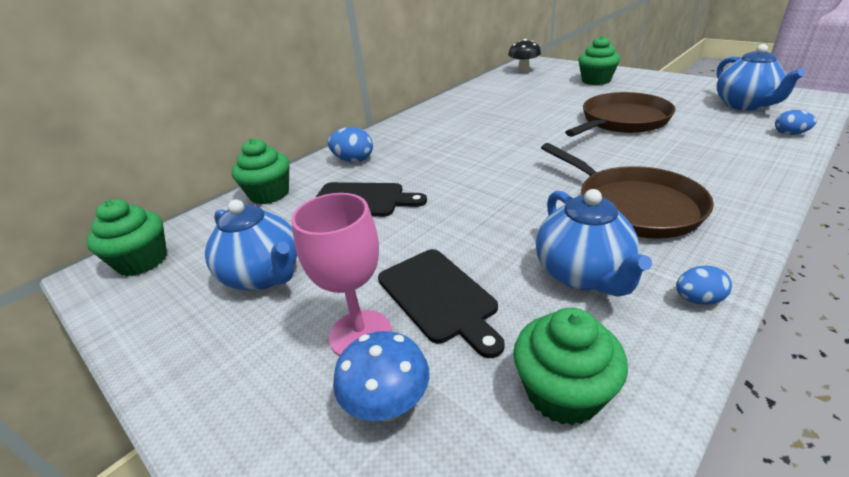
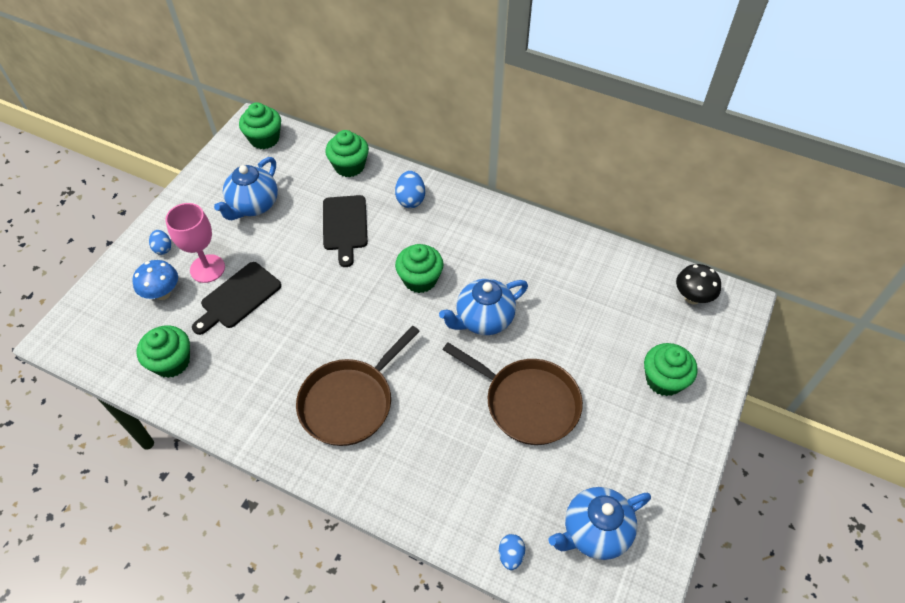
camera: 70 degrees right, 20 degrees up
(466, 159) = (420, 279): none -> green cupcake
(583, 274) = (263, 369): blue teapot -> blue teapot (483, 319)
(698, 299) = (242, 429): blue egg -> blue egg (163, 248)

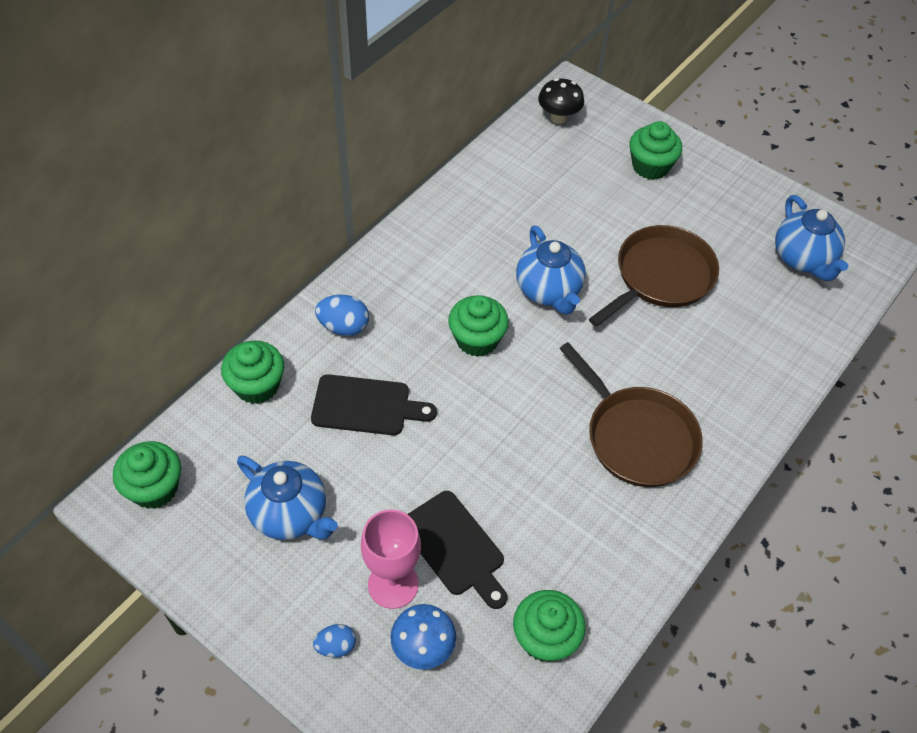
camera: 80 degrees left, 0 degrees up
(510, 555) = (823, 327): blue egg -> none

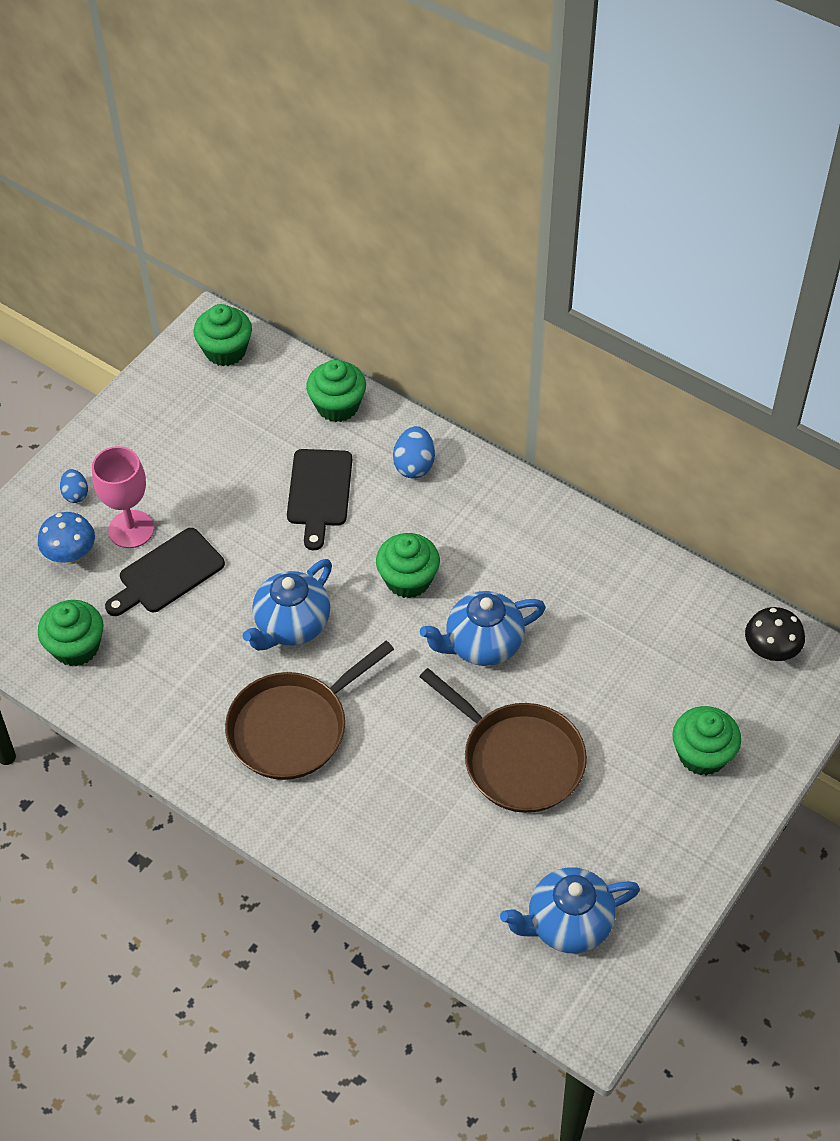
camera: 90 degrees right, 0 degrees up
(290, 514) = (200, 448): blue teapot -> blue teapot (291, 625)

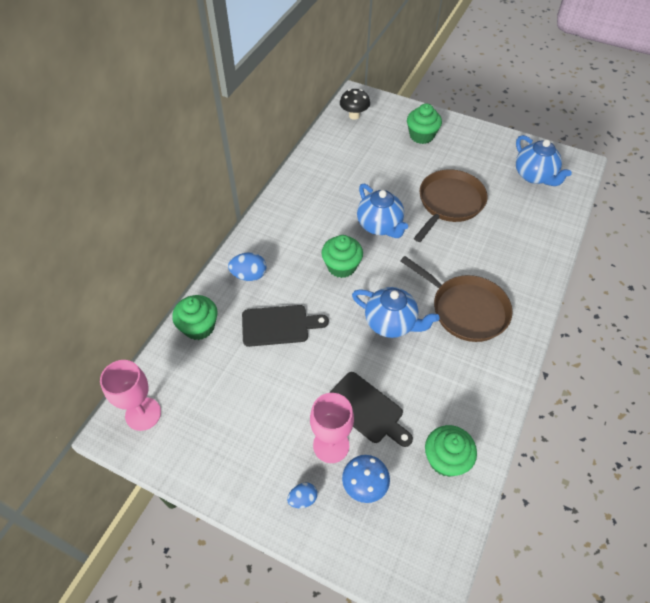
camera: 100 degrees left, 0 degrees up
(225, 351) = (143, 414): green cupcake -> pink goblet

